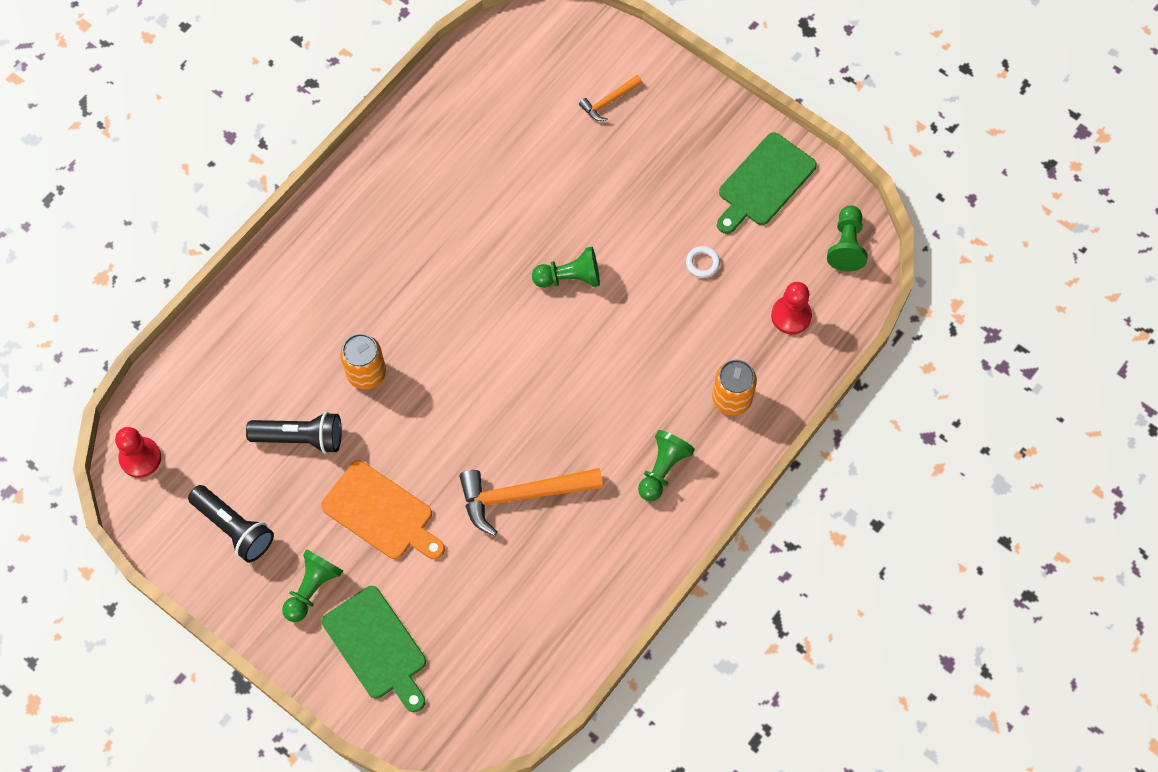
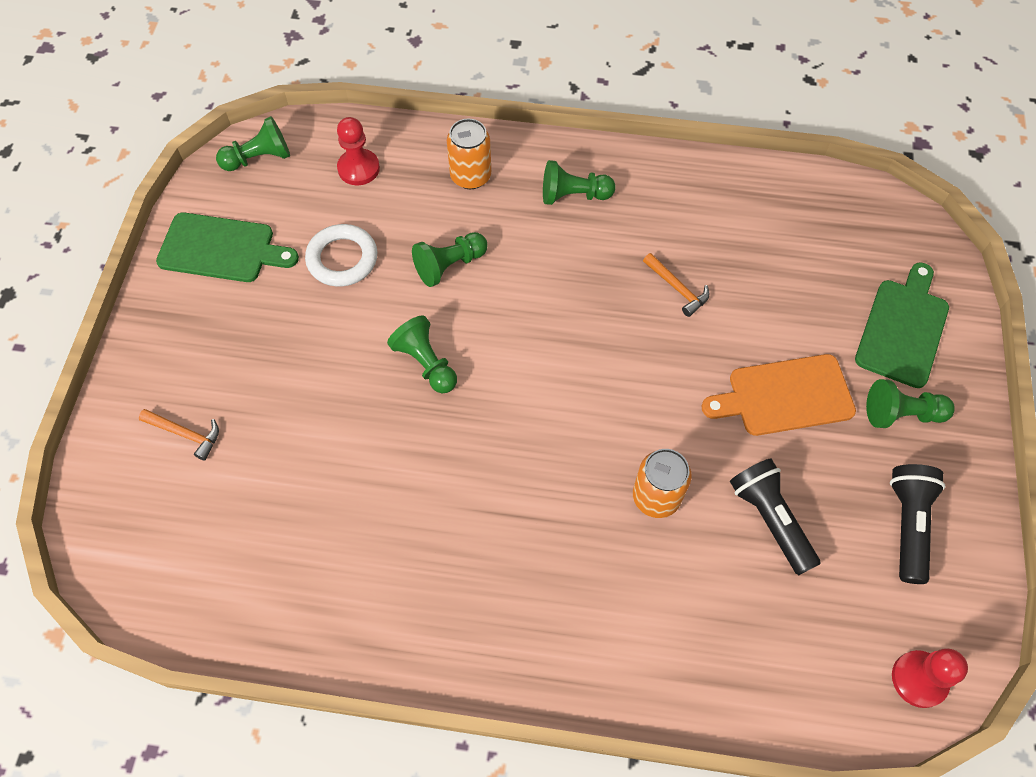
camera: 120 degrees left, 5 degrees down
(381, 513) = (784, 396): orange cutting board -> orange cutting board turned 105 degrees counterclockwise
(522, 495) = (677, 288): orange hammer -> orange hammer, size x0.52
(649, 337) = (449, 265): none -> green pawn
(702, 263) = (342, 259): white ring -> white ring, size x1.89

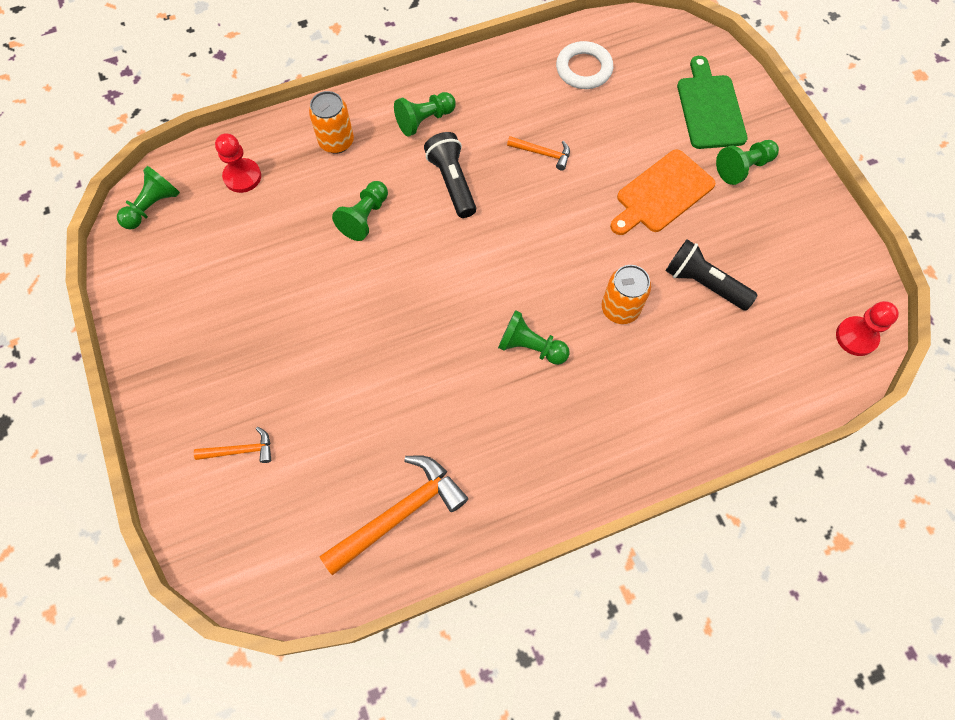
camera: 30 degrees left, 5 degrees up
(222, 248) = (171, 293): green cutting board -> none
(290, 583) = (399, 513): none -> orange hammer
(342, 259) = (276, 253): white ring -> white ring (583, 69)
(426, 363) = (395, 299): green pawn -> green pawn (530, 347)
(907, 525) = (791, 240): black flashlight -> black flashlight (452, 182)

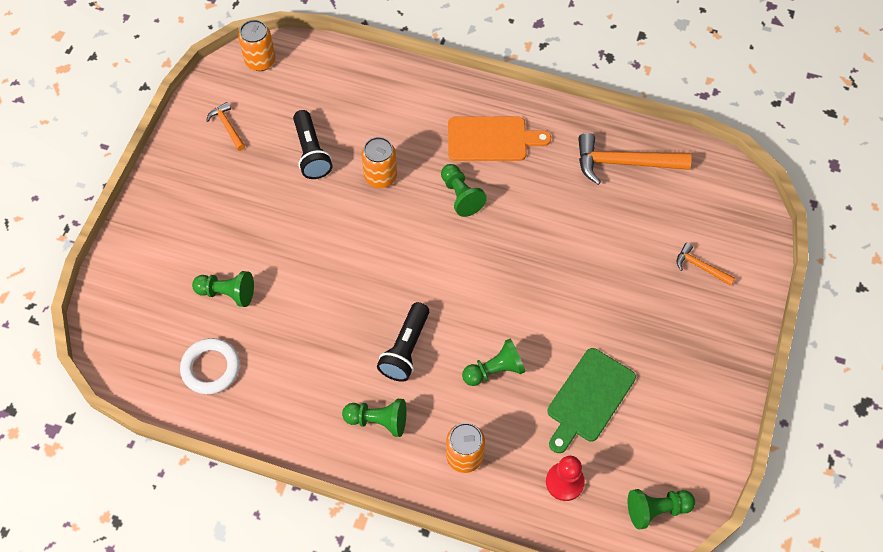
camera: 140 degrees left, 5 degrees down
(542, 153) = (318, 321): orange hammer -> orange hammer (227, 126)
(662, 194) = (269, 227): orange cutting board -> orange cutting board (491, 139)
(709, 108) = (161, 261): green cutting board -> green cutting board (589, 398)
(743, 167) = (194, 202): green pawn -> green pawn (227, 293)
(856, 337) = (260, 61): red pawn -> orange can

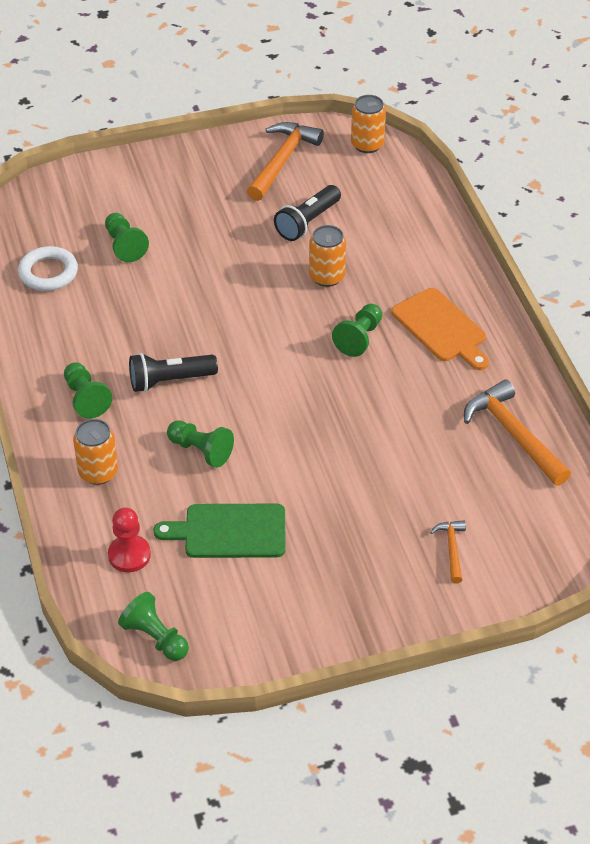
camera: 55 degrees right, 15 degrees down
(227, 126) = (282, 161): orange hammer -> orange hammer, size x1.93

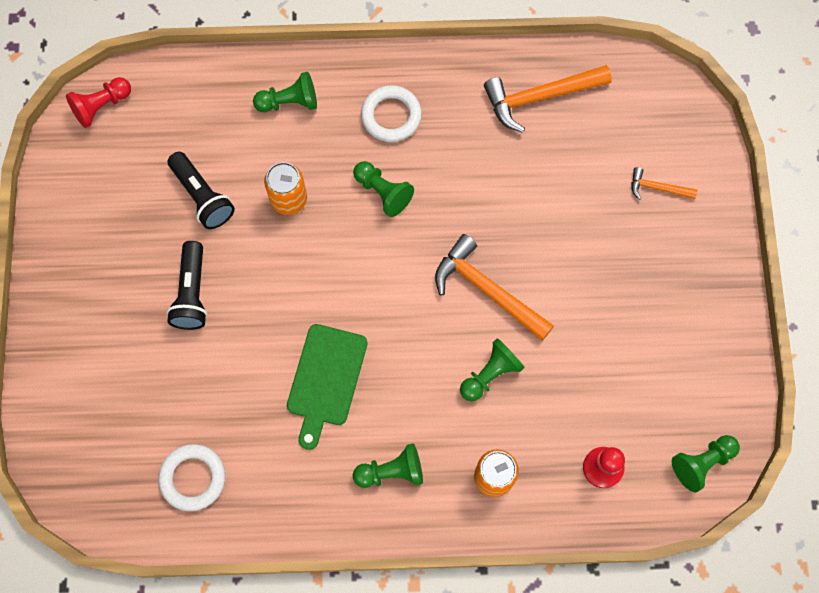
camera: 75 degrees left, 25 degrees up
(124, 245) = (176, 389): green pawn -> green pawn (289, 102)
(170, 381) = (390, 384): black flashlight -> black flashlight (192, 293)
(229, 531) = (595, 371): green cutting board -> green cutting board (326, 380)
(282, 161) = (97, 197): orange hammer -> orange hammer (487, 290)
(367, 144) = (101, 106): orange can -> red pawn
(441, 328) = (391, 116): orange cutting board -> white ring

